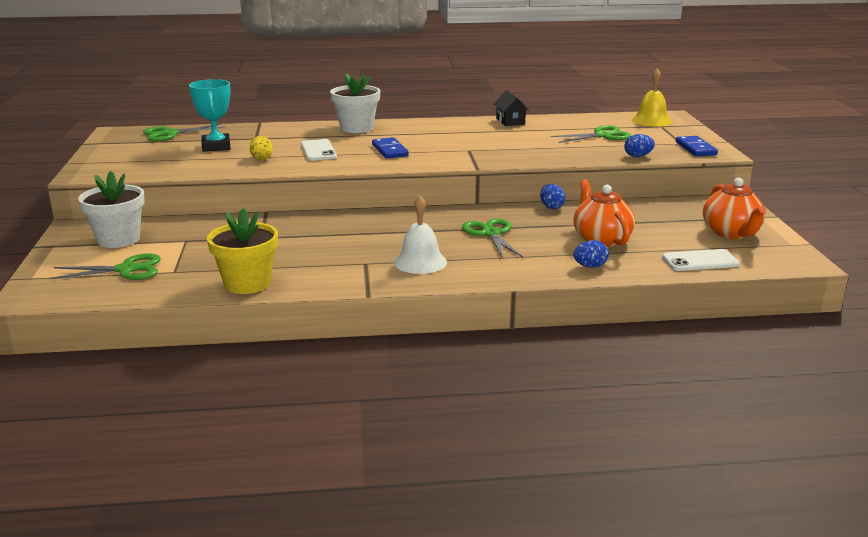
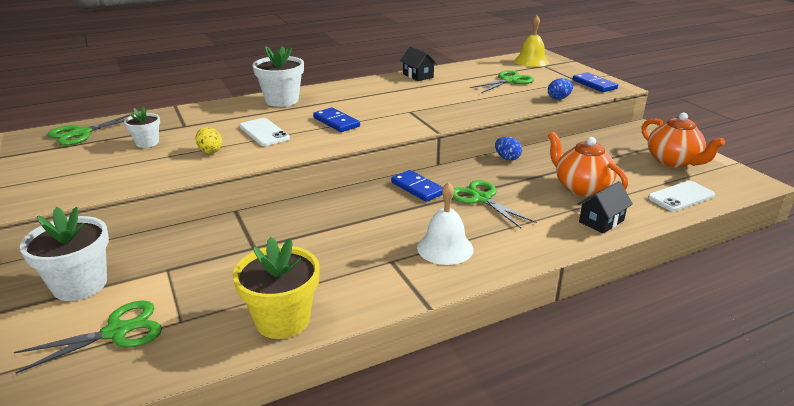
camera: 20 degrees left, 5 degrees up
(216, 147) = (147, 143): turquoise trophy -> white flower pot
(438, 218) = (417, 188): none -> blue domino
(590, 266) = (601, 221): blue egg -> black house

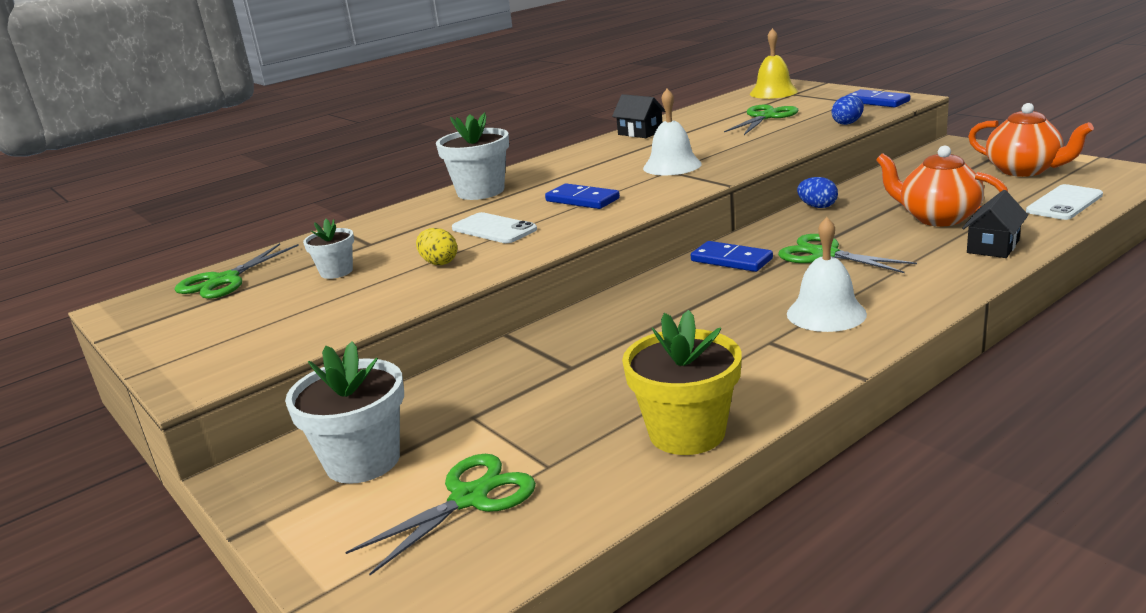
camera: 10 degrees left, 5 degrees down
(415, 107) = (672, 166): none -> white bell

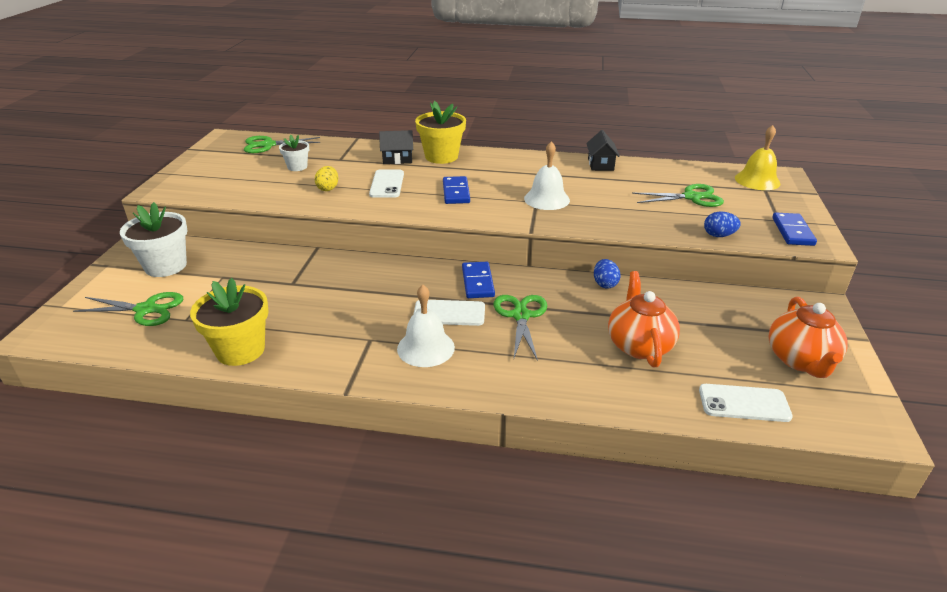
camera: 45 degrees right, 10 degrees up
(480, 191) = (441, 156): white flower pot -> yellow flower pot
(773, 287) = (449, 313): none -> white phone
(993, 246) = (607, 389): black house -> black house (397, 159)

